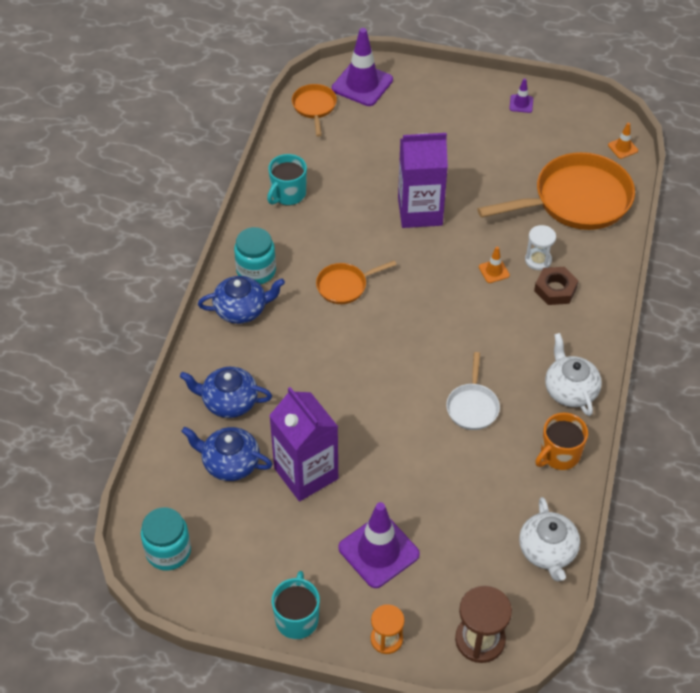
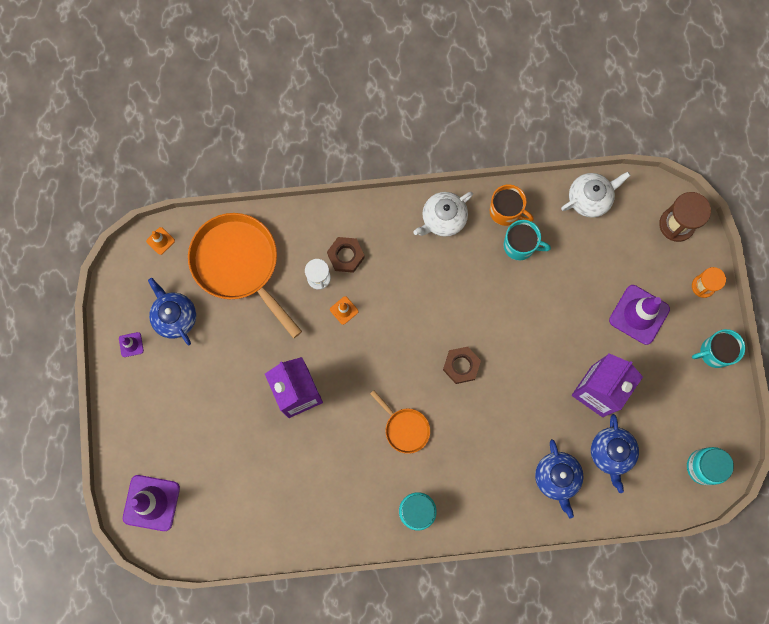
camera: 110 degrees left, 25 degrees up
(241, 309) = (462, 506): blue teapot -> blue teapot (175, 317)
(288, 194) = (318, 519): turquoise mug -> turquoise mug (520, 246)
(314, 107) = (198, 537): orange pan -> none
(391, 354) = (461, 366): none -> brown nut
(472, 406) = (487, 287): white pan -> none

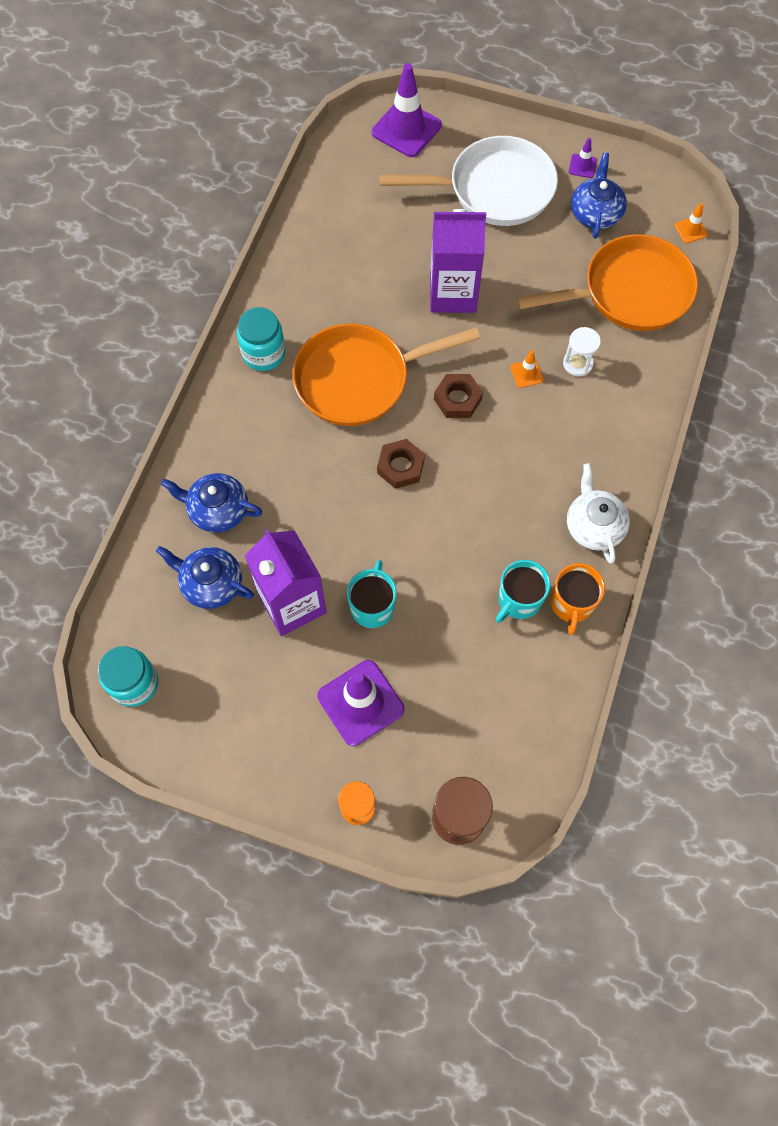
camera: 115 degrees right, 10 degrees down
(175, 317) = (595, 213): blue teapot -> blue teapot turned 75 degrees counterclockwise
(184, 404) = (494, 189): none -> white pan
(346, 256) = (592, 401): brown nut -> brown nut (457, 399)
(405, 428) = (359, 379): orange pan -> orange pan, size x2.04
(506, 211) = (572, 604): orange mug -> orange mug turned 45 degrees counterclockwise
(590, 199) = (545, 718): white teapot -> none
(714, 352) = (264, 774): turquoise mug -> turquoise mug (372, 606)

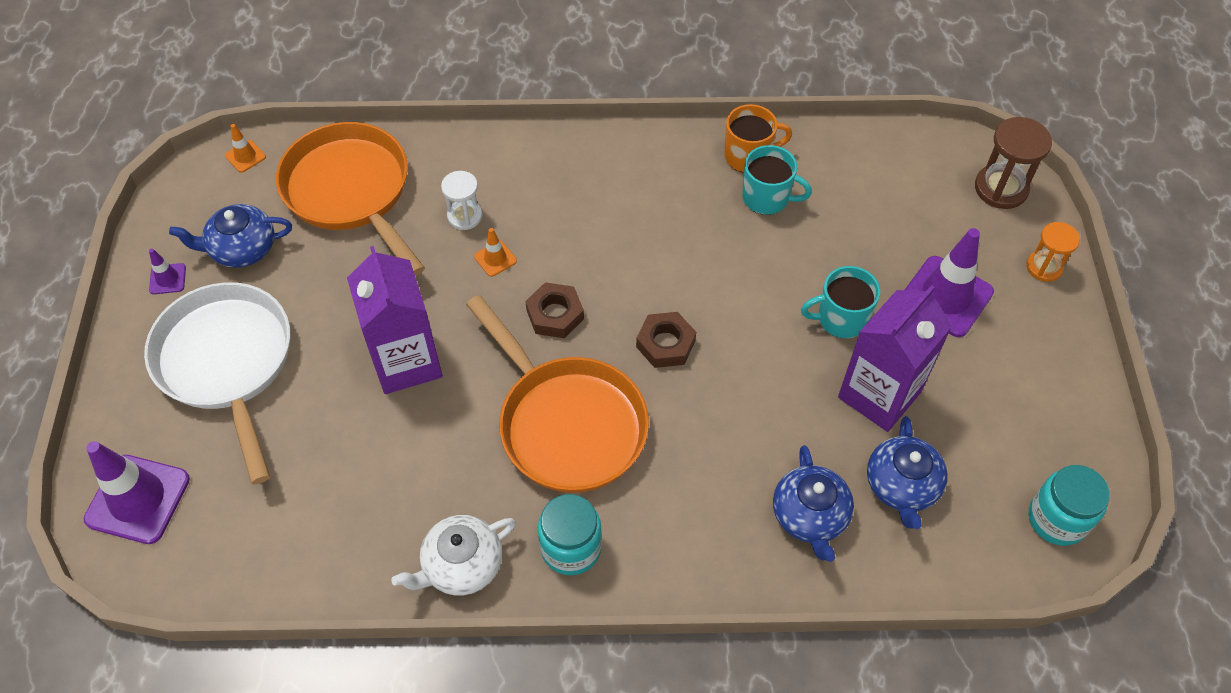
camera: 110 degrees left, 10 degrees down
(594, 526) = (656, 158): white teapot -> white teapot (461, 565)

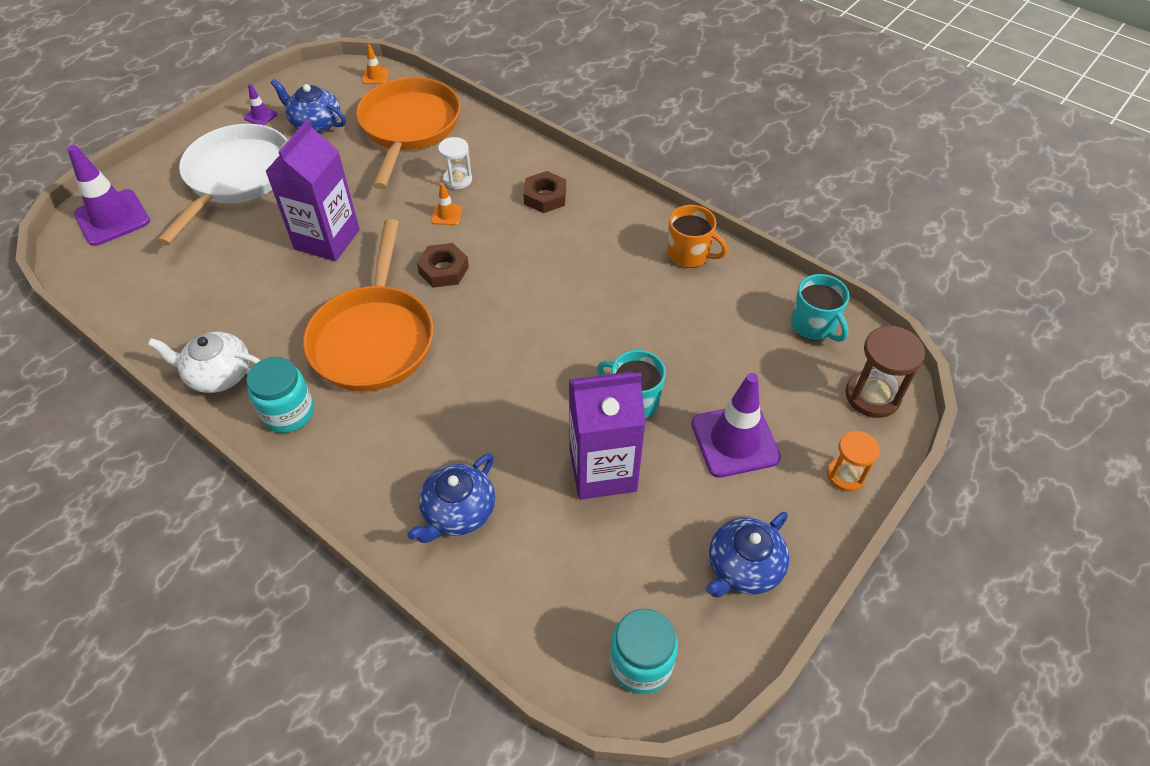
camera: 40 degrees right, 5 degrees down
(665, 344) = (492, 334): brown nut -> brown nut (545, 197)
(767, 198) = (671, 288): turquoise mug -> turquoise mug (814, 325)
(901, 486) = (546, 543): blue teapot -> blue teapot (743, 567)

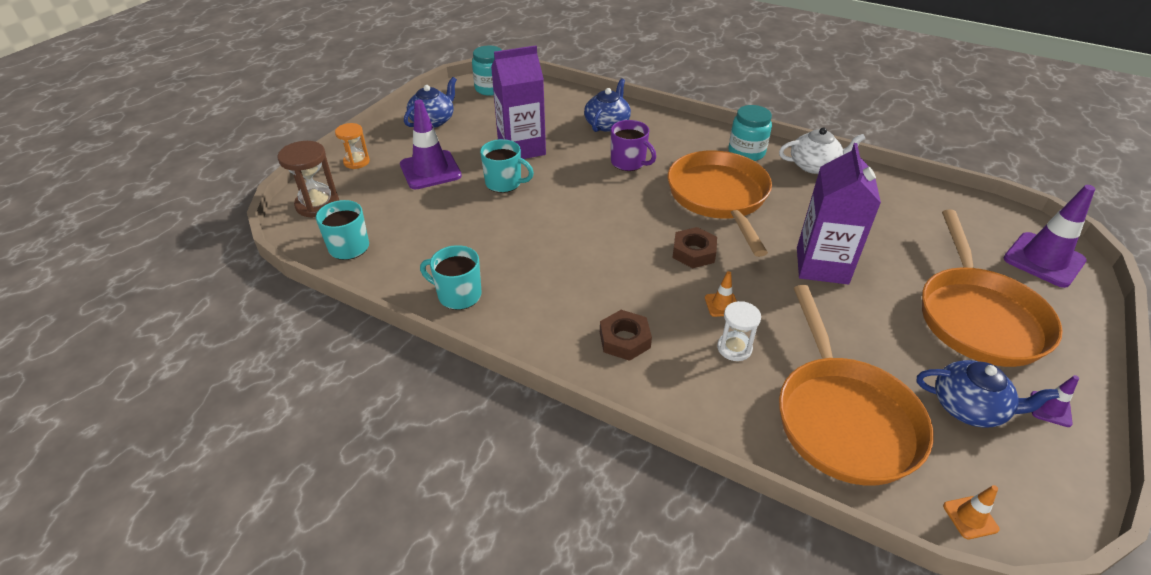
camera: 170 degrees right, 10 degrees down
(236, 178) = (978, 317): white pan -> orange pan
(458, 416) = (629, 162): none -> purple mug
(689, 254) = (458, 295): orange mug -> turquoise mug

